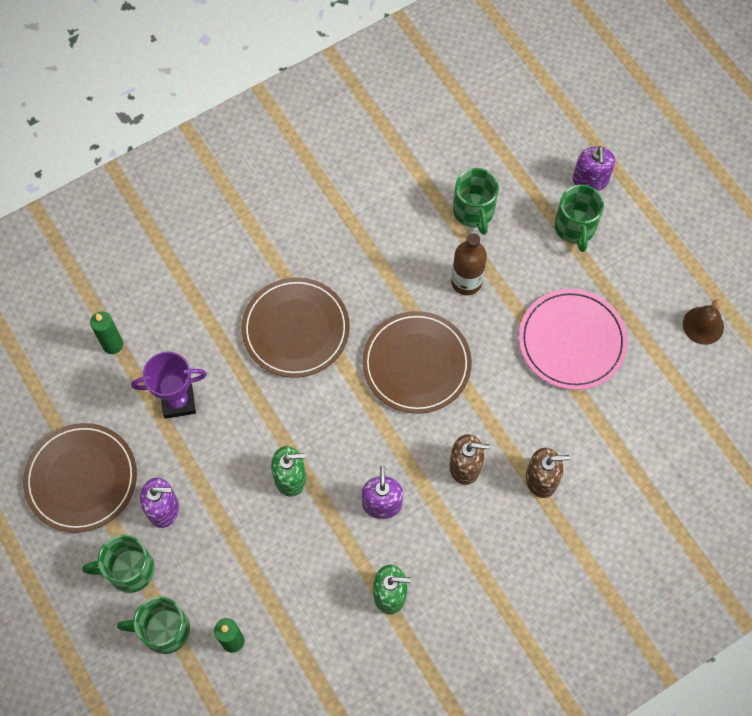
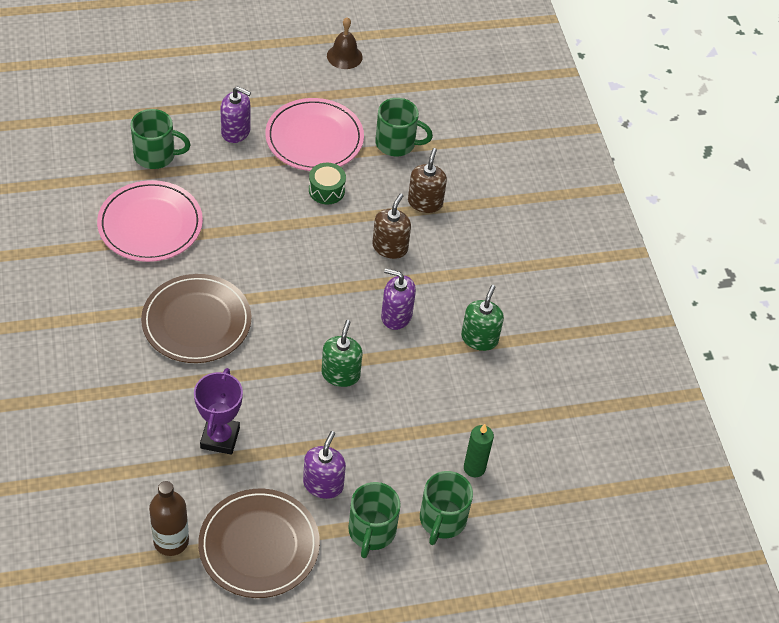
camera: 75 degrees left, 15 degrees down
(113, 345) = (128, 475): green candle -> none
(389, 243) = (150, 224): none -> pink plate
(416, 364) = (279, 246): brown plate -> none
(466, 282) = (221, 185): brown bottle -> brown bottle (171, 541)
(509, 379) = (326, 190): none -> green drum
(575, 228) = (212, 97): green mug -> green mug (396, 143)
(590, 180) = (174, 71): purple soap dispenser -> purple soap dispenser (236, 131)

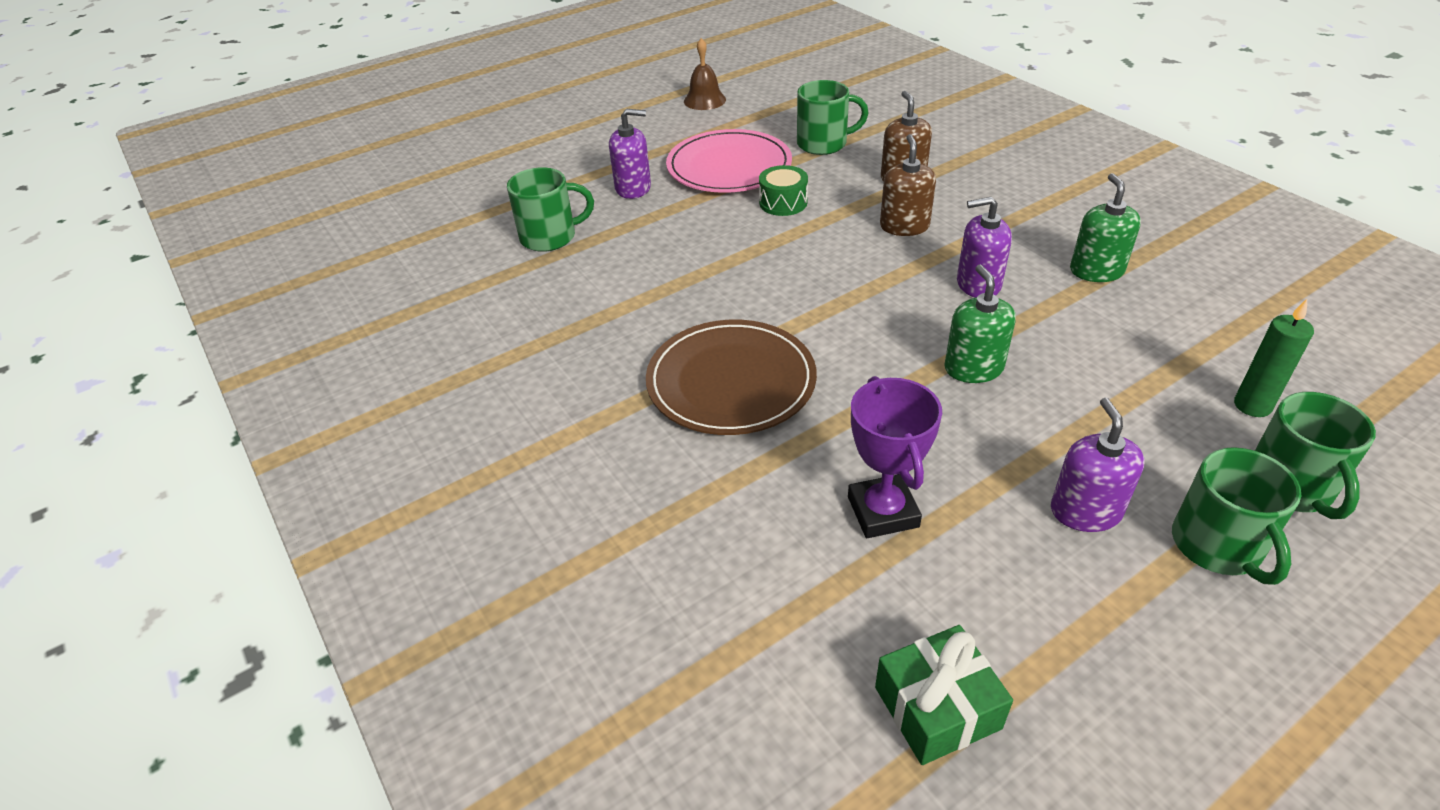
camera: 15 degrees left, 10 degrees down
(150, 224) = (589, 302): pink plate -> none
(171, 541) = (937, 708): brown bottle -> green gift
(259, 545) = (1081, 646): brown plate -> none

